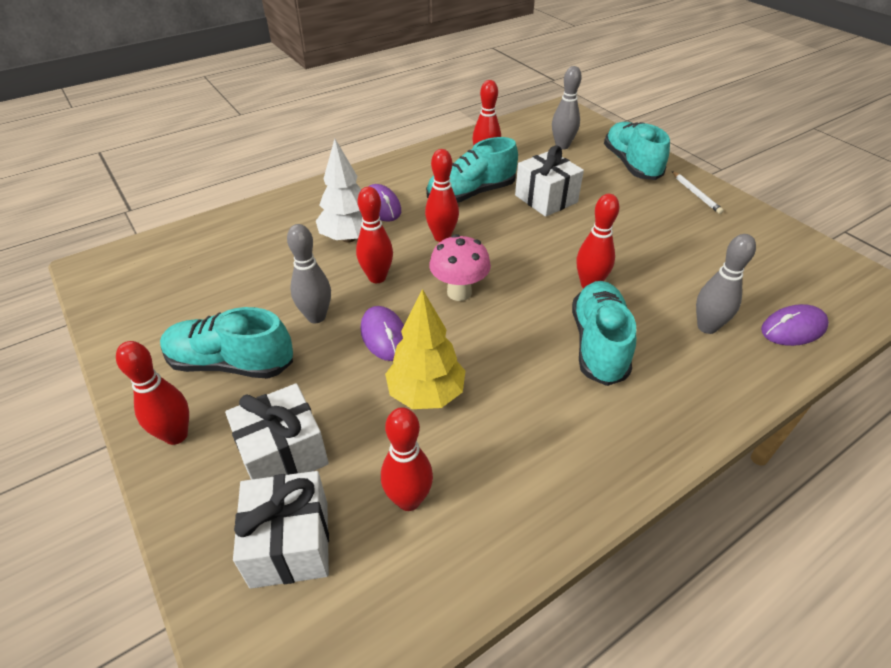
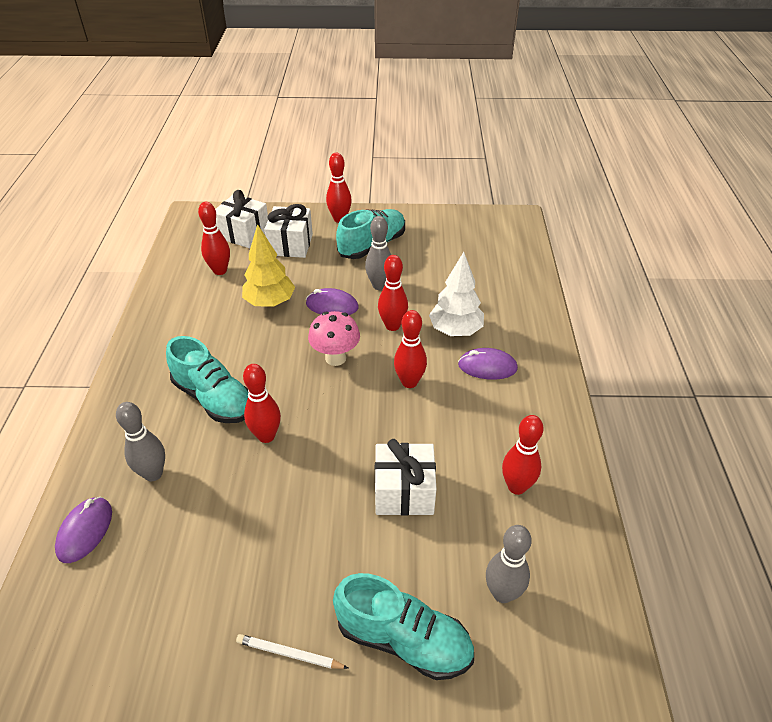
camera: 125 degrees right, 0 degrees up
(471, 194) = (460, 437): turquoise shoe -> none

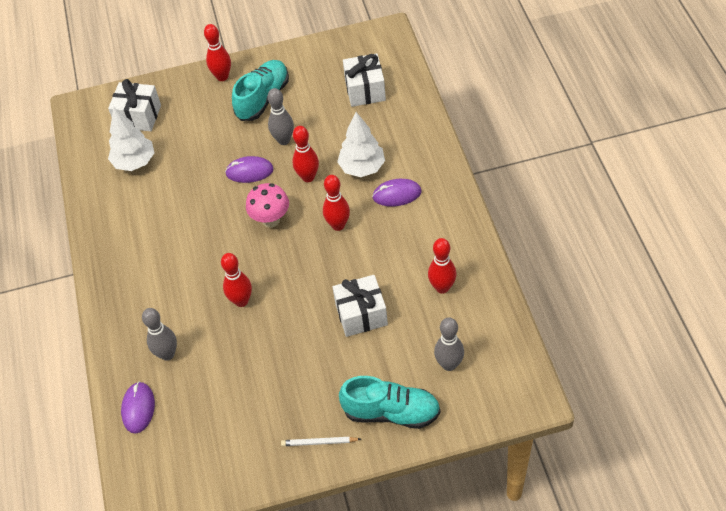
camera: 10 degrees left, 10 degrees up
(214, 398) = (185, 282): turquoise shoe -> none
(220, 271) = (135, 162): red bowling pin -> white tree
(270, 302) = (194, 183): yellow tree -> none
(291, 245) = (188, 117): white gift -> white gift (365, 90)

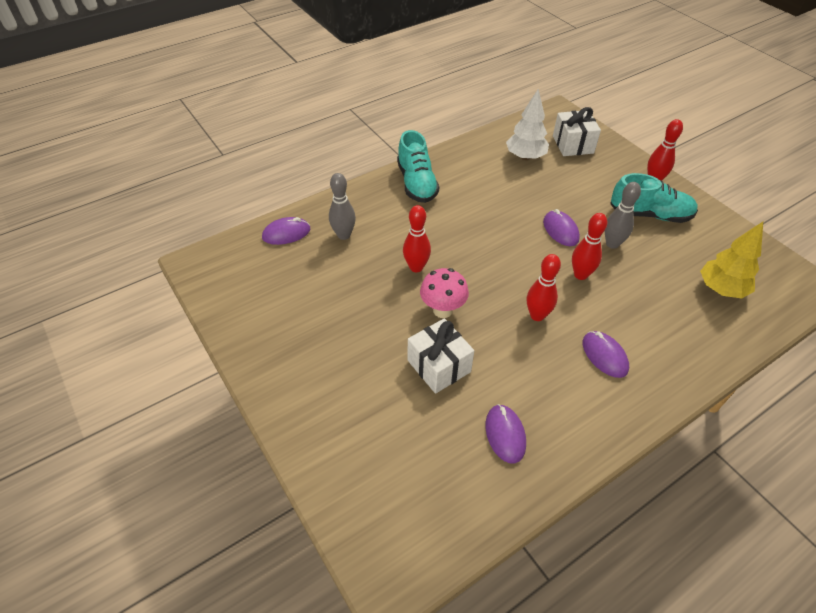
camera: 65 degrees right, 5 degrees down
(271, 220) = (515, 261): pink mushroom -> pink mushroom (442, 310)
(319, 442) = (281, 372): white pencil -> none
(362, 168) = (620, 315): white tree -> none
(365, 90) = (721, 289): white gift -> yellow tree
(391, 412) = (330, 427): turquoise shoe -> turquoise shoe (416, 183)
(442, 287) = (505, 434): red bowling pin -> purple mouse
(449, 364) = (406, 470): grey bowling pin -> none

